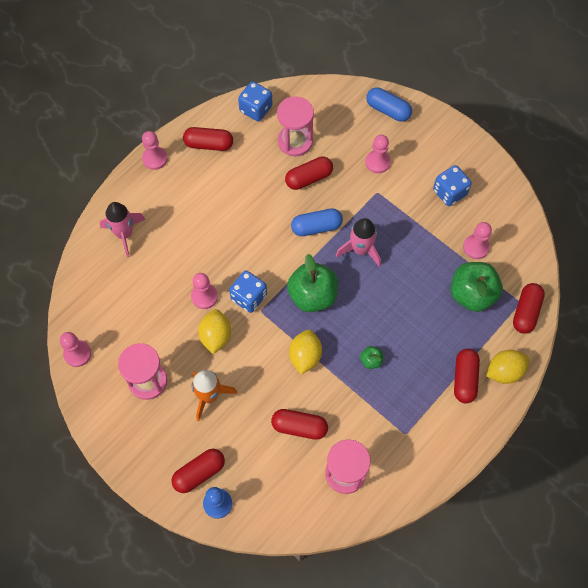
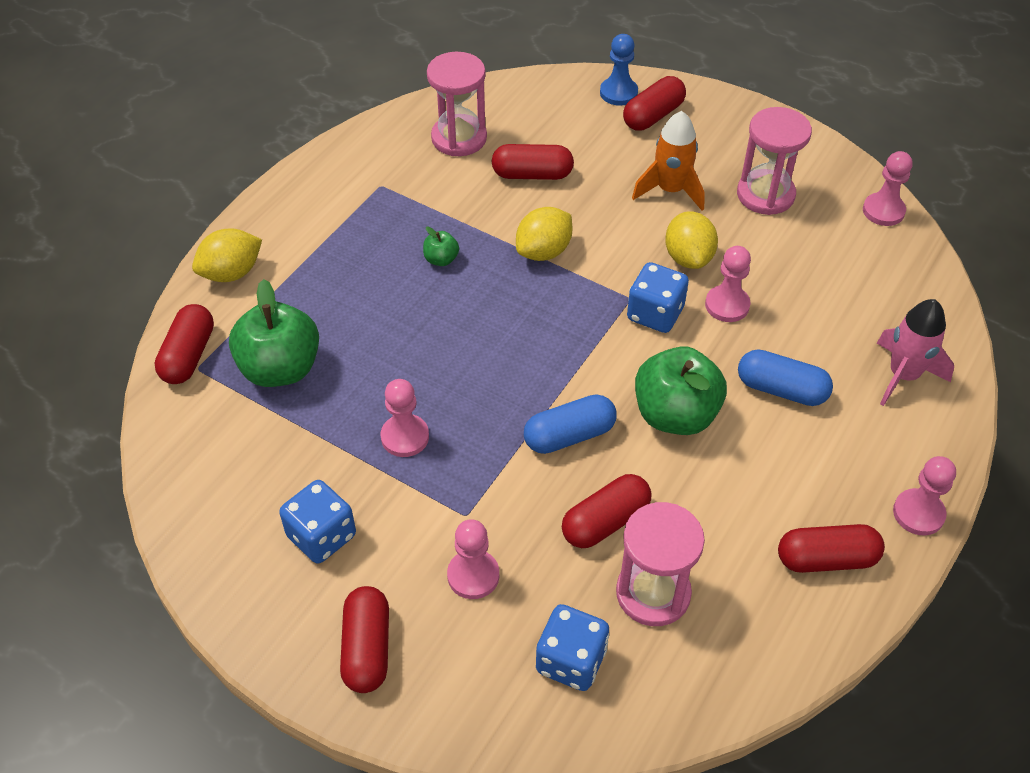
camera: 170 degrees right, 15 degrees down
(256, 109) = (759, 654): blue dice -> blue dice (571, 661)
(305, 356) = (544, 251): yellow lemon -> yellow lemon turned 45 degrees clockwise
(312, 295) = (551, 330): green apple -> green apple (675, 414)
(360, 250) = (482, 410): pink rocket -> none
(388, 110) = (466, 700): blue capsule -> blue capsule (781, 389)
(464, 379) = (294, 256): red capsule -> red capsule (367, 648)
(476, 247) = (271, 444): pink pawn -> pink pawn (405, 437)

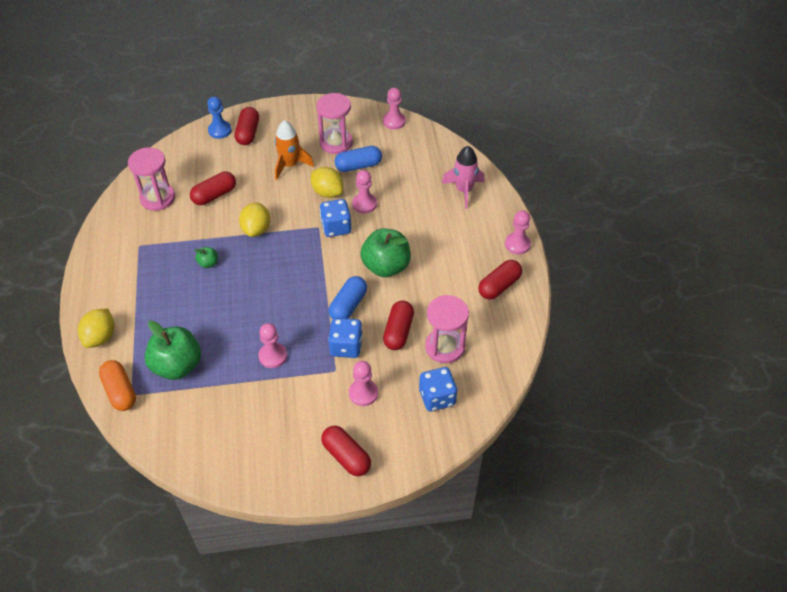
camera: 40 degrees left, 0 degrees up
(188, 356) = (120, 391): red capsule -> orange capsule
(321, 536) = (277, 425): blue dice -> blue dice (346, 346)
(781, 389) = (420, 227): blue capsule -> blue capsule (358, 166)

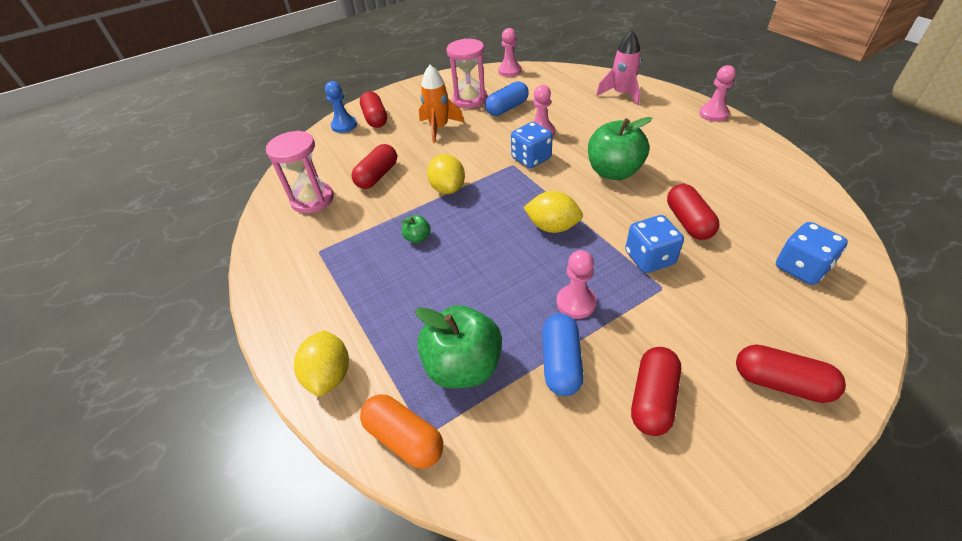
camera: 20 degrees left, 5 degrees down
(327, 192) = (496, 136): yellow lemon -> yellow lemon (552, 227)
(348, 305) = (611, 219): blue capsule -> blue capsule (561, 363)
(363, 393) = (719, 298): pink pawn -> none
(445, 347) = (750, 217): pink hourglass -> none
(499, 286) = (737, 148): red capsule -> red capsule (652, 398)

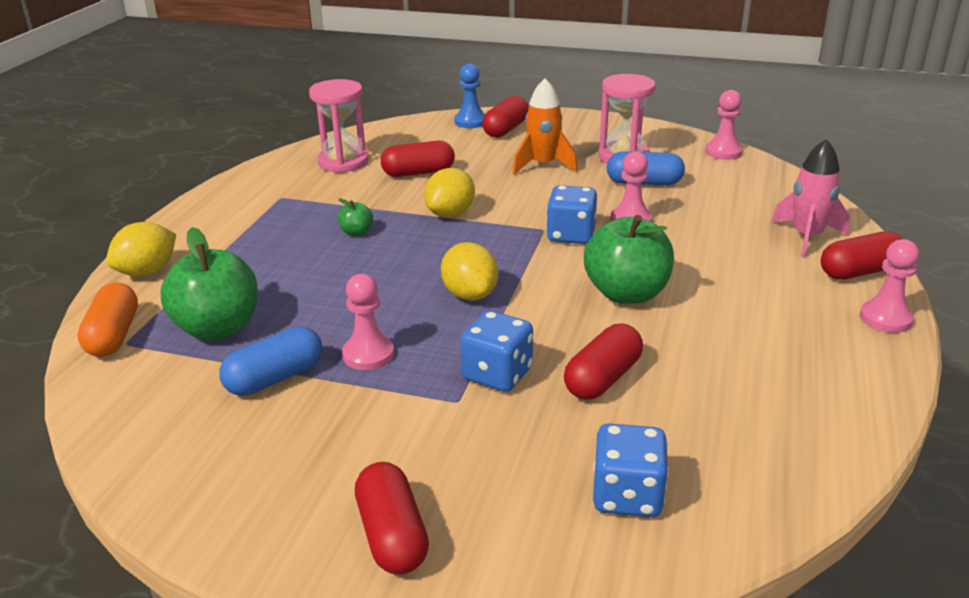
camera: 45 degrees right, 15 degrees down
(652, 398) = (281, 451): red capsule -> red capsule (859, 271)

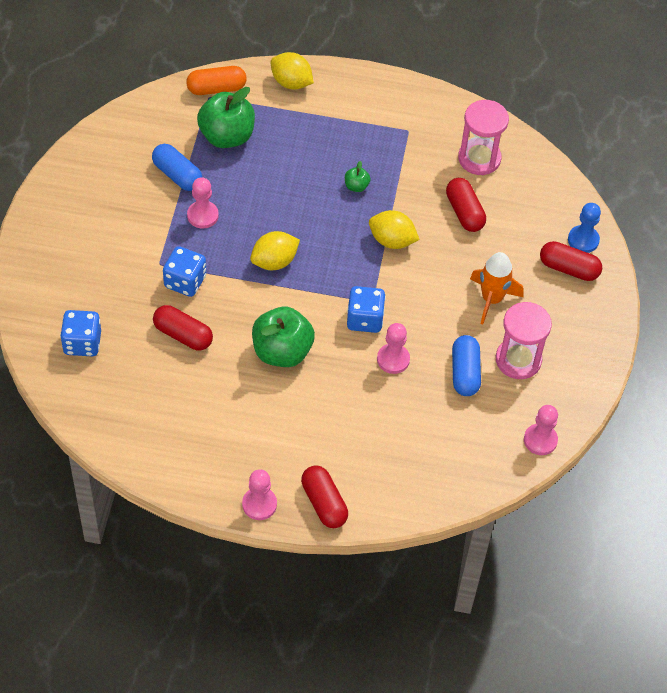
camera: 80 degrees right, 25 degrees up
(392, 535) = (55, 246): red capsule -> none
(807, 237) = (376, 478): pink rocket -> none

